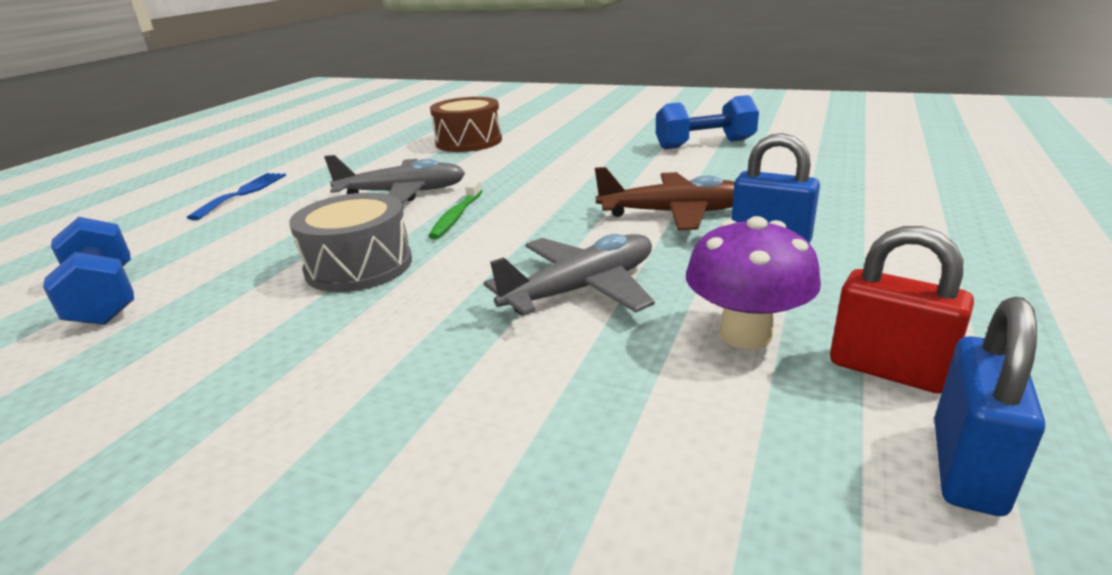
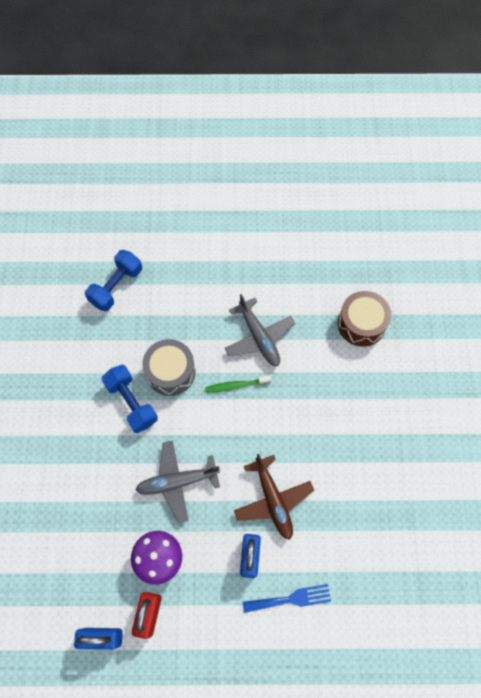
camera: 65 degrees right, 40 degrees up
(243, 193) = (233, 249): blue fork -> blue fork (291, 599)
(582, 289) = (177, 481): grey plane -> grey plane turned 135 degrees clockwise
(705, 144) = (403, 490): blue dumbbell -> blue dumbbell (132, 403)

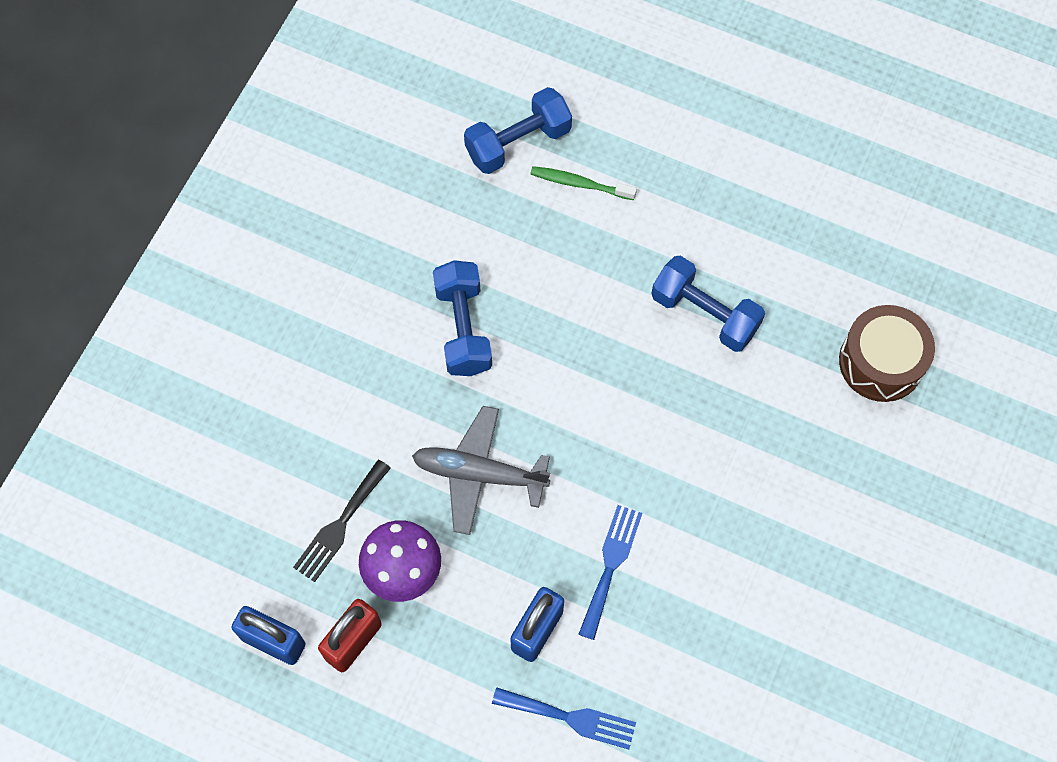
camera: 25 degrees right, 0 degrees up
(111, 548) = (340, 525): none -> black fork
(170, 372) = (542, 308): grey drum -> none
(236, 385) = (634, 371): green toothbrush -> green toothbrush (580, 184)
(259, 337) = (704, 313): grey plane -> blue dumbbell
(273, 500) = (610, 565): brown plane -> blue fork

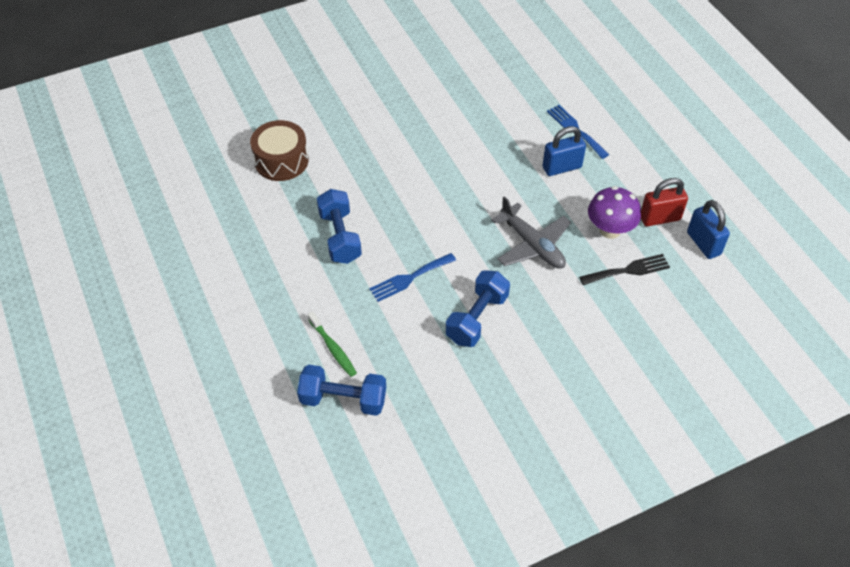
camera: 140 degrees left, 15 degrees down
(610, 565) = (501, 169): blue fork -> blue fork (409, 278)

